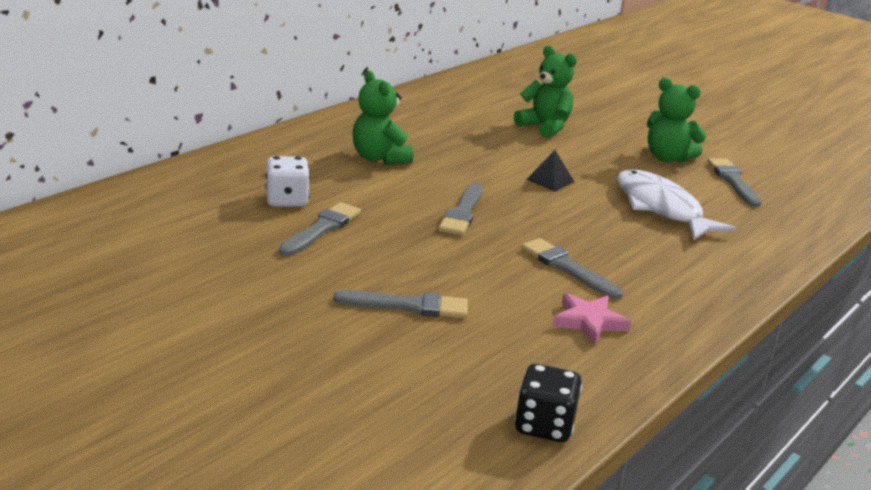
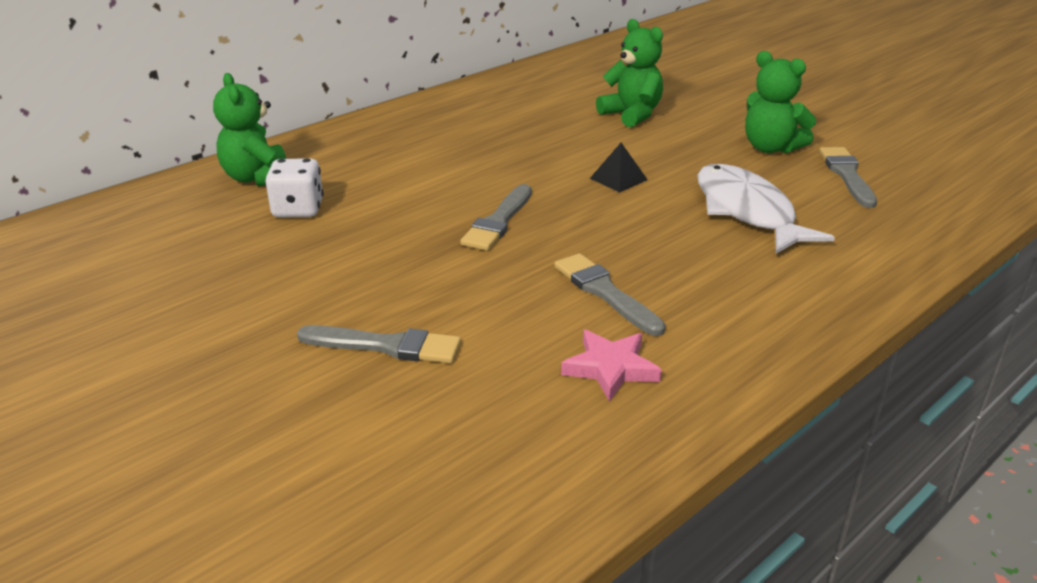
camera: 10 degrees right, 5 degrees up
(322, 229) = (323, 244): grey brush -> none
(379, 158) = (425, 156): green teddy bear -> green teddy bear (258, 178)
(544, 426) = (502, 528): black dice -> none

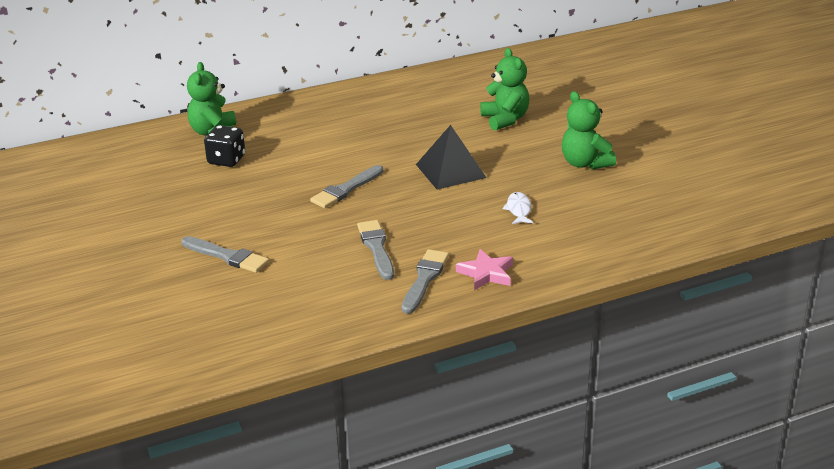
camera: 20 degrees right, 0 degrees up
(298, 209) = (226, 160): white dice -> black dice
(611, 368) = (343, 292): pink star -> pink star (486, 273)
(618, 179) = (451, 171): black pyramid -> black pyramid, size x1.79
(747, 211) = (519, 210): white fish -> white fish, size x0.46
(847, 175) = (620, 194): grey brush -> grey brush (424, 279)

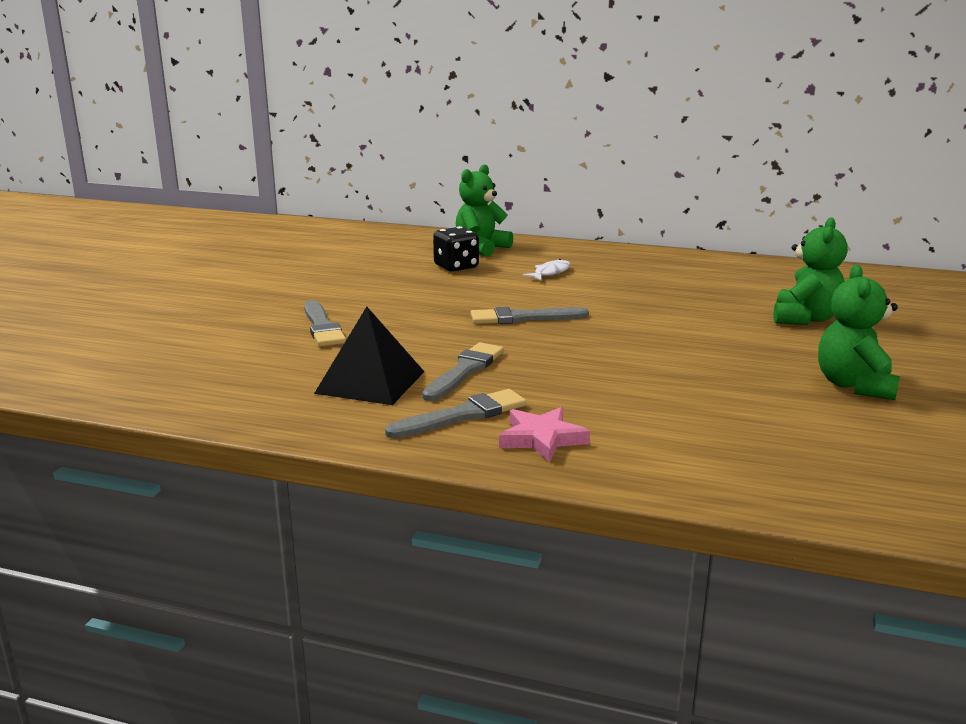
camera: 40 degrees right, 10 degrees down
(451, 171) = (663, 339): black pyramid -> black pyramid (370, 382)
(519, 210) = (688, 397): white fish -> white fish (550, 273)

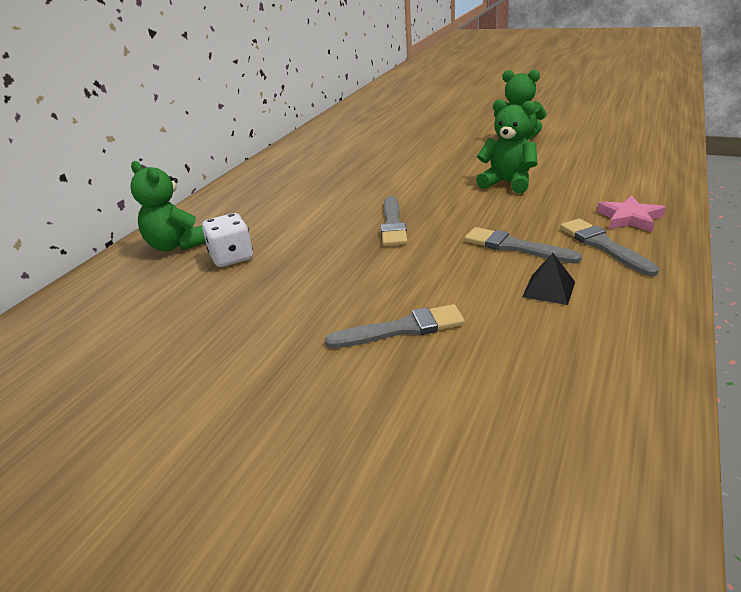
camera: 80 degrees left, 10 degrees up
(370, 382) = (549, 289): black pyramid -> black pyramid, size x0.56
(456, 267) = (232, 257): black dice -> white dice
(550, 273) = (277, 213): white fish -> none
(805, 319) = (410, 141): green teddy bear -> green teddy bear (507, 183)

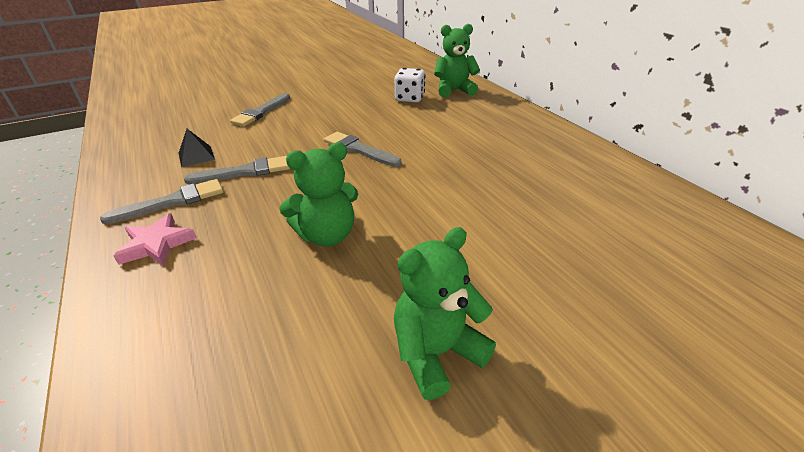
camera: 125 degrees right, 5 degrees up
(603, 245) = (172, 202): grey brush -> grey brush turned 45 degrees counterclockwise

